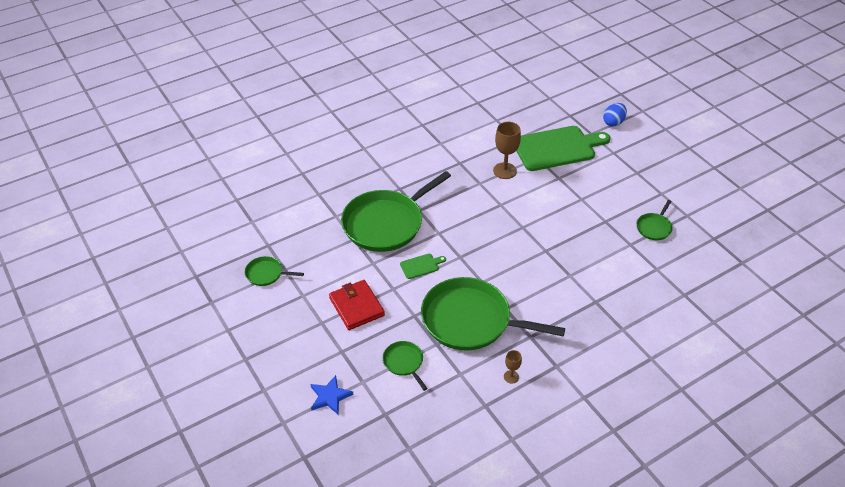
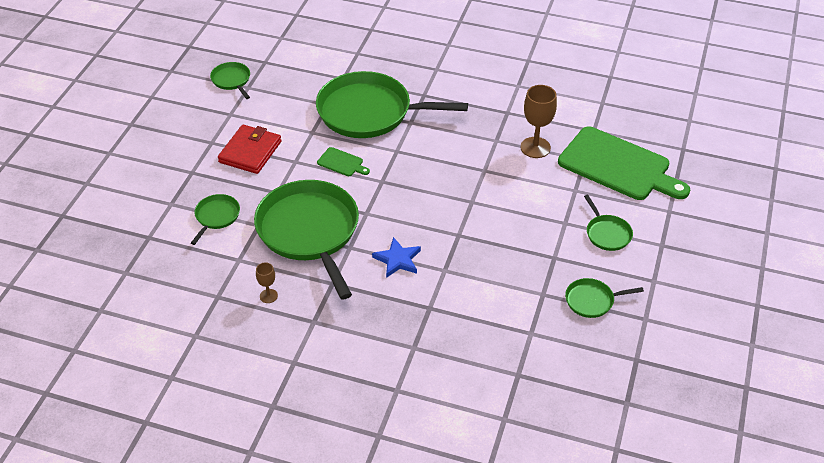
camera: 50 degrees right, 0 degrees up
(330, 396) = (137, 194): blue star -> blue star (397, 260)
(607, 188) = (607, 233): none -> green pan
(613, 122) = (718, 186): blue egg -> none

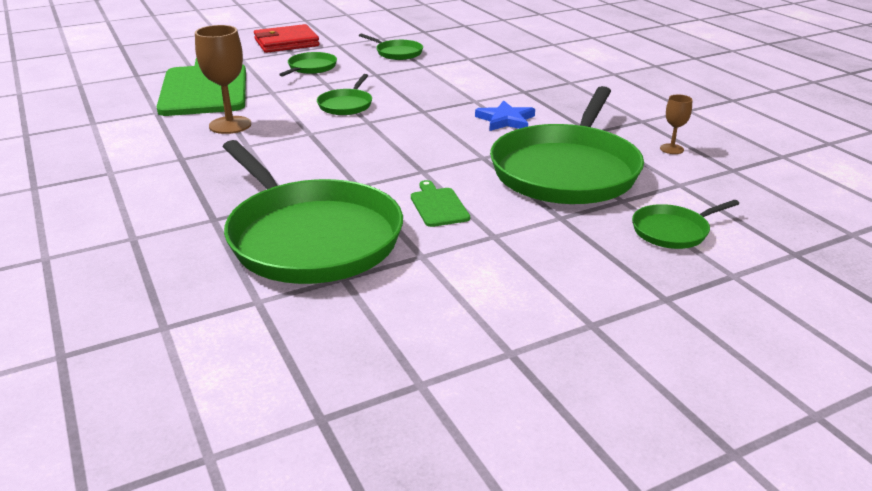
camera: 135 degrees left, 15 degrees down
(232, 80) = (432, 419): green pan -> green pan (346, 105)
(250, 152) = (543, 278): red wallet -> red wallet (286, 43)

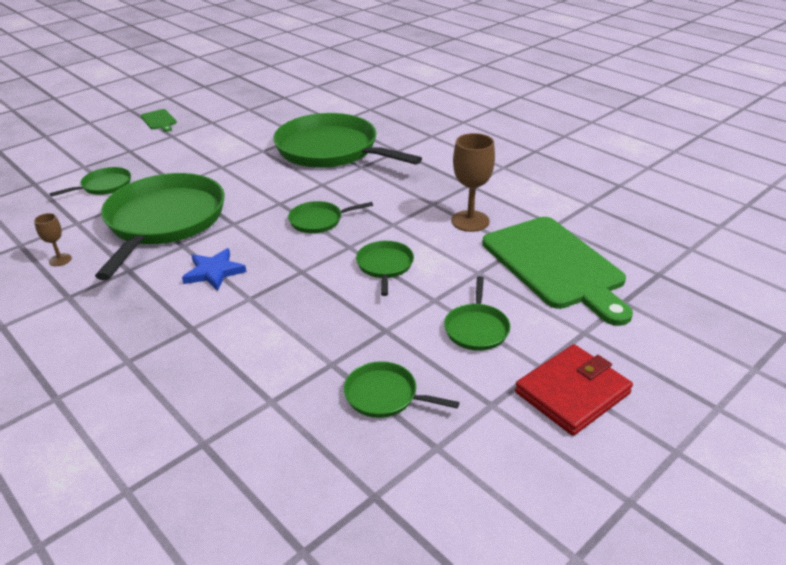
camera: 165 degrees right, 5 degrees up
(385, 146) = (319, 221): none -> green pan
(438, 206) = (260, 179): green cutting board -> green cutting board (159, 120)

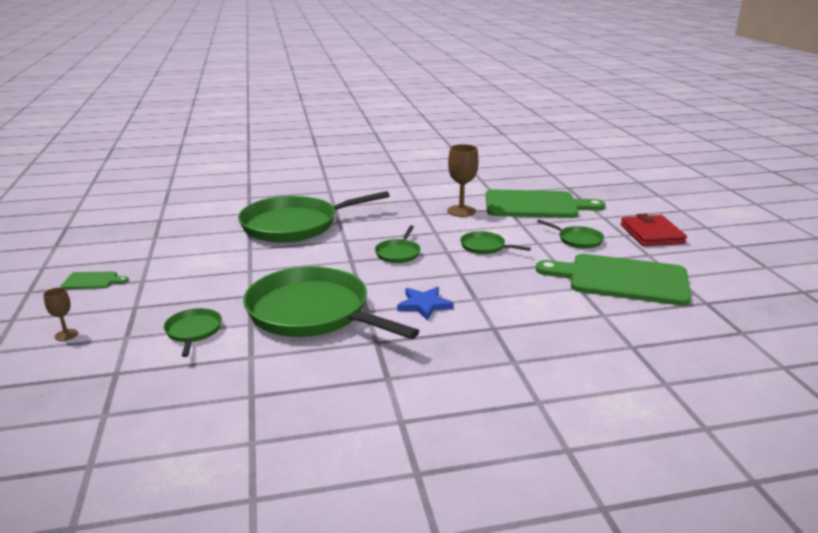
camera: 60 degrees left, 10 degrees down
(60, 260) = (314, 374): brown goblet -> brown goblet (66, 335)
(385, 395) = (622, 279): green pan -> green cutting board

